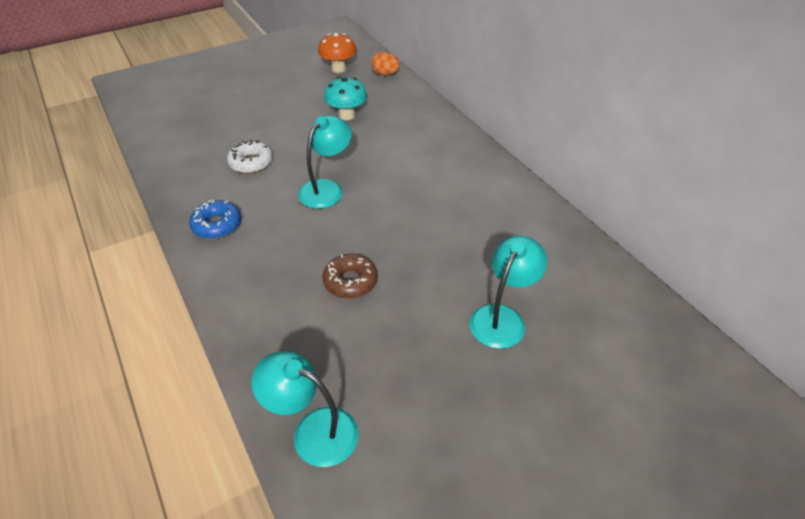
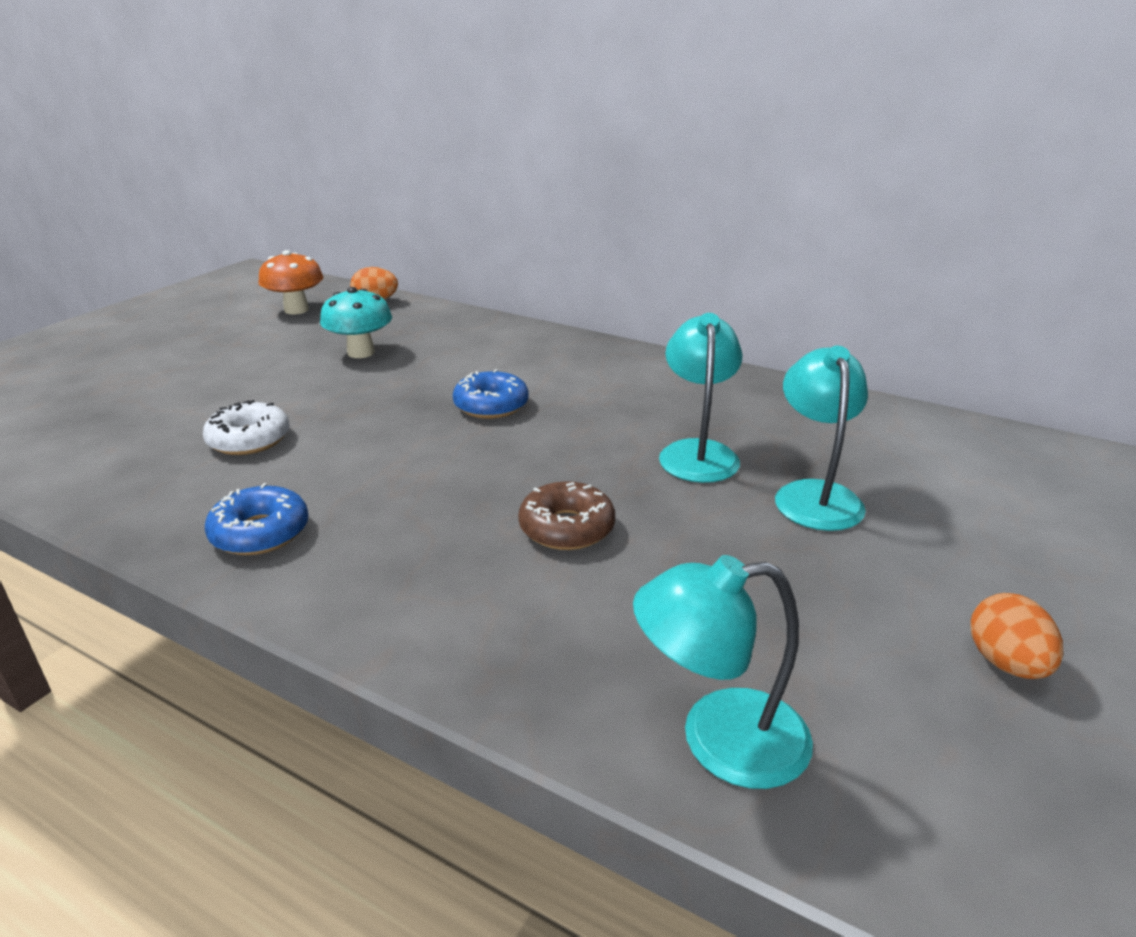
camera: 30 degrees left, 15 degrees down
(327, 188) = (413, 435): turquoise lamp -> turquoise lamp (697, 452)
(383, 181) = (491, 405): none -> blue donut
(491, 468) = (1006, 663): none -> orange egg

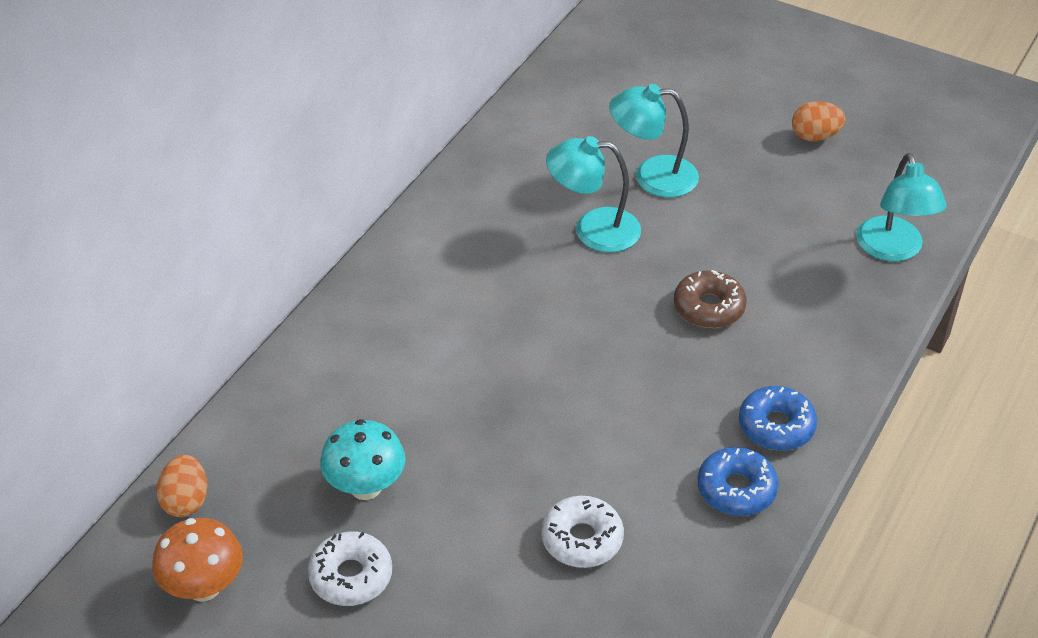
camera: 90 degrees left, 15 degrees up
(274, 350) = (351, 576): none -> white donut
(491, 405) = (507, 361): blue donut -> blue donut (776, 426)

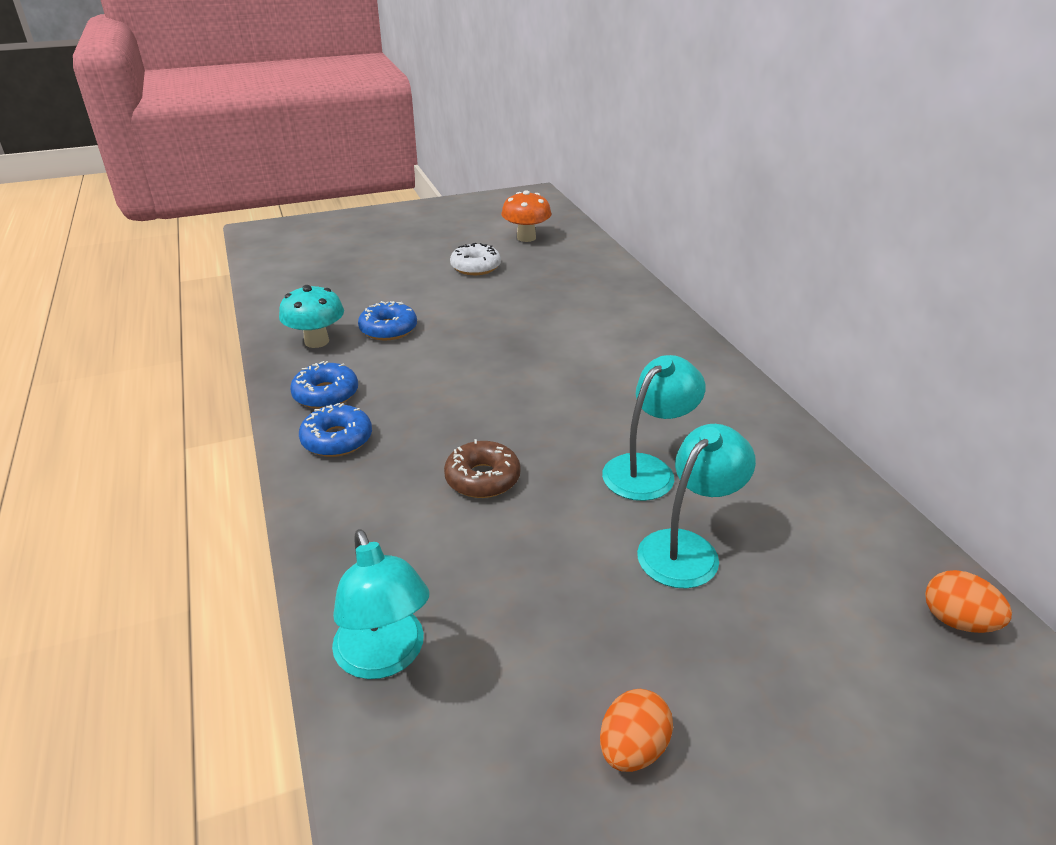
camera: 130 degrees right, 10 degrees down
(186, 501) = (585, 248): orange egg -> orange egg (957, 621)
(365, 487) = (524, 288): turquoise mushroom -> turquoise mushroom (316, 341)
(582, 539) = (388, 329): white donut -> blue donut
(893, 250) = (385, 657): turquoise lamp -> turquoise lamp turned 150 degrees counterclockwise

